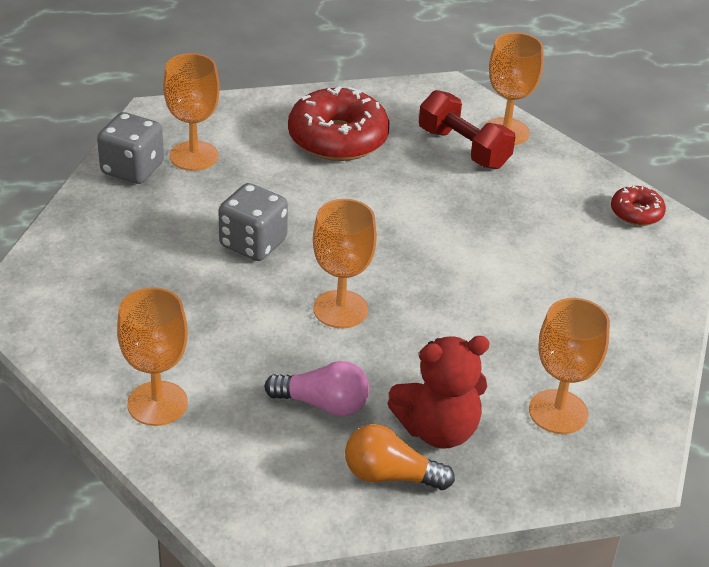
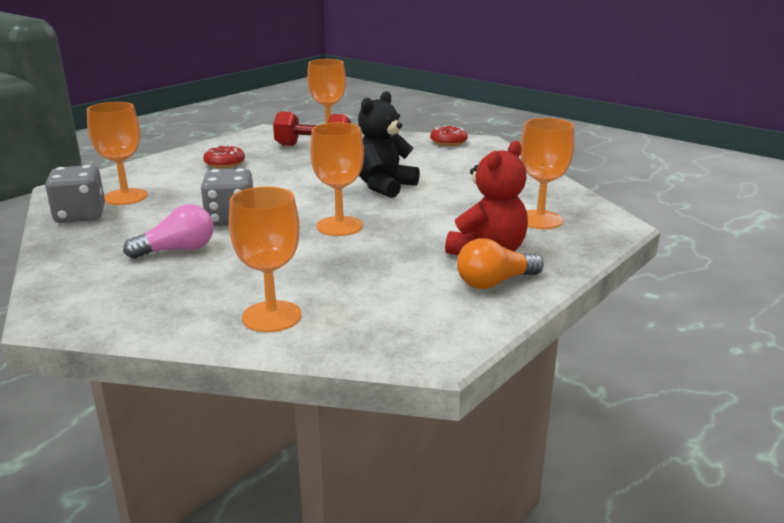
camera: 35 degrees left, 15 degrees down
(323, 404) = (397, 269): pink light bulb -> pink light bulb (177, 250)
(338, 138) = (224, 163): red donut -> red donut, size x0.51
(458, 265) = (384, 186): none -> black teddy bear

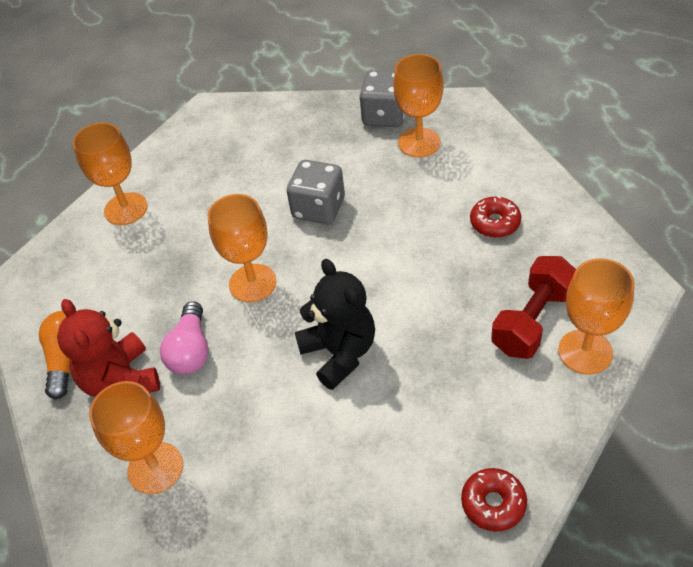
camera: 120 degrees right, 25 degrees up
(177, 250) = (271, 170): pink light bulb -> pink light bulb (191, 350)

